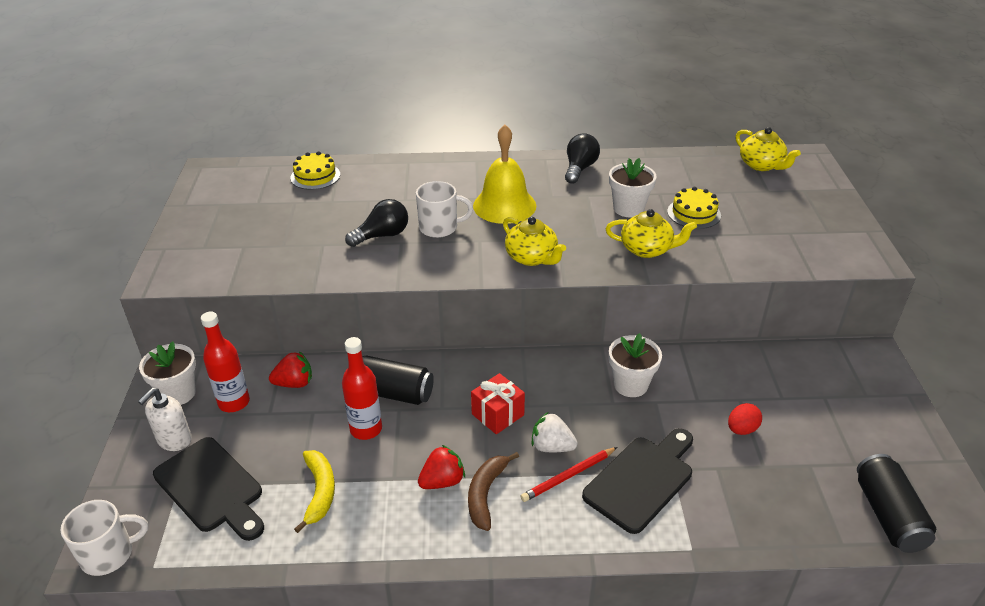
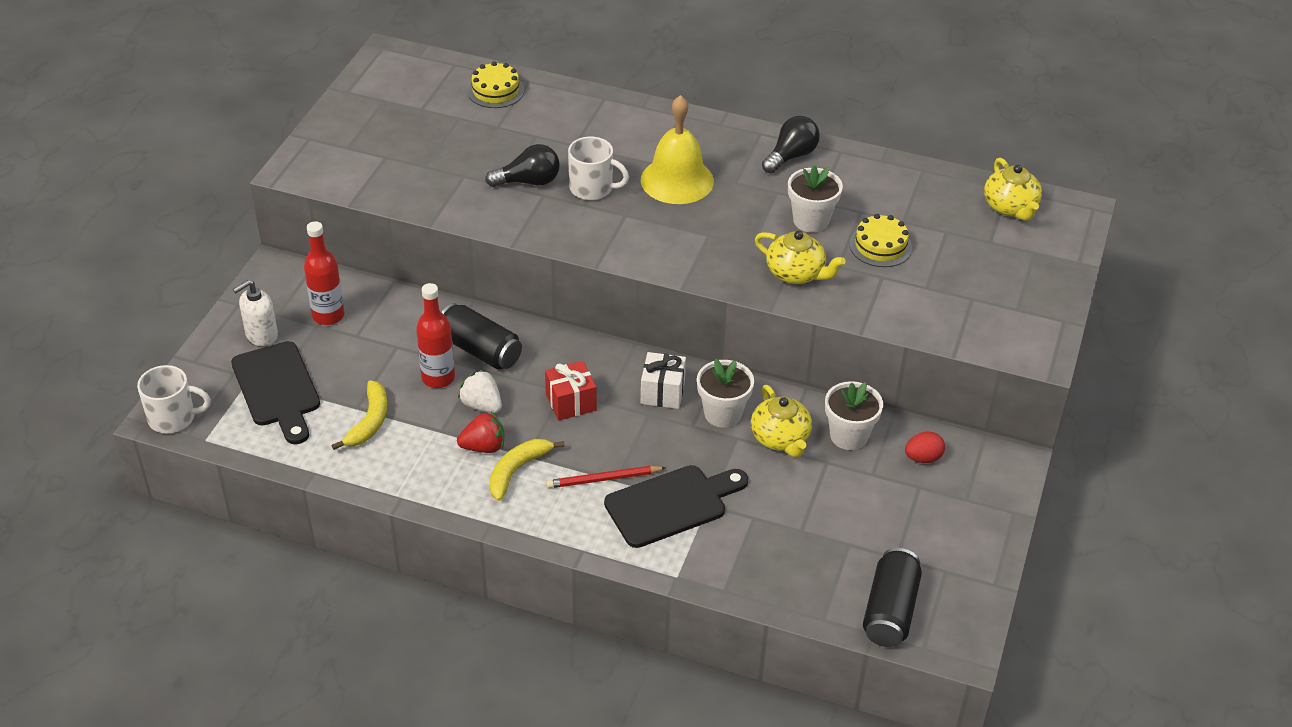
camera: 20 degrees right, 5 degrees up
(178, 393) = (281, 291): white flower pot -> white flower pot (849, 436)
(294, 383) = (392, 313): red strawberry -> none
(486, 494) = (517, 470): brown banana -> yellow banana
(532, 258) = (667, 249): yellow teapot -> yellow teapot (780, 438)
(552, 446) = (605, 448): white strawberry -> white strawberry (482, 405)
(570, 382) = (662, 392): none -> white gift
(741, 429) = (805, 490): red egg -> red egg (923, 458)

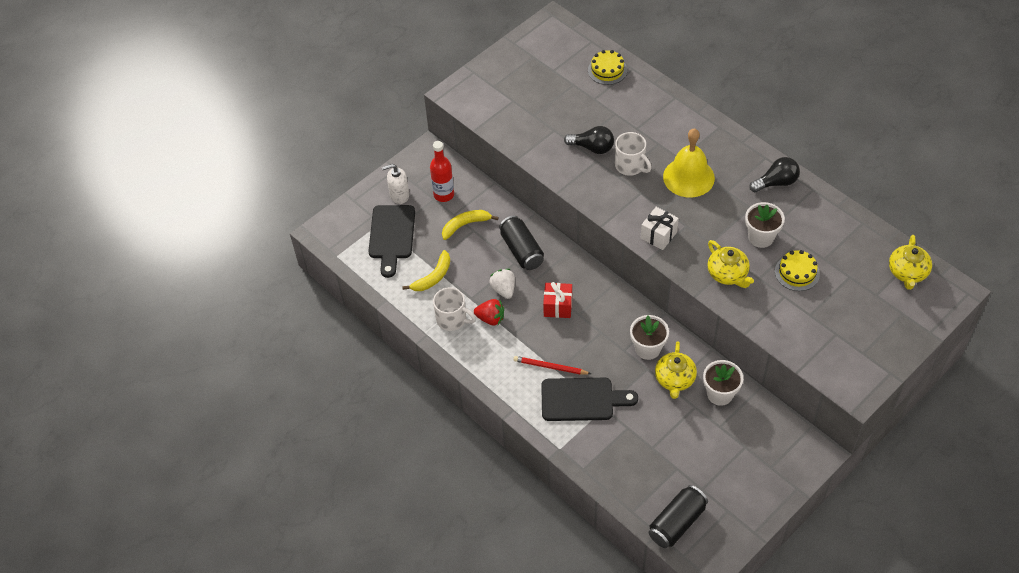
camera: 30 degrees right, 10 degrees up
(173, 418) = (326, 235): white mug -> white mug (452, 319)
(438, 378) = (487, 261): red bottle -> none
(517, 470) = (502, 342): yellow banana -> yellow banana (465, 225)
(662, 392) = (618, 320): white gift -> white gift (658, 235)
(923, 458) = (759, 428): red egg -> none

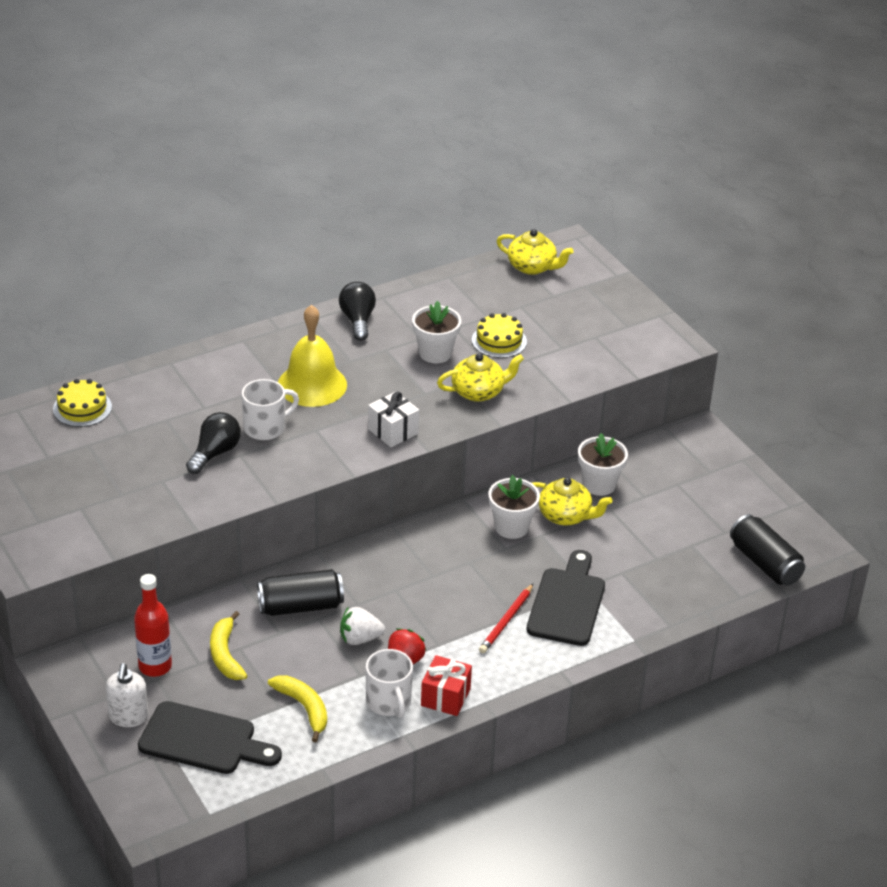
camera: 80 degrees left, 15 degrees down
(452, 319) = (389, 702): white mug -> white mug turned 120 degrees clockwise
(558, 306) = (412, 592): red gift -> red gift (445, 697)

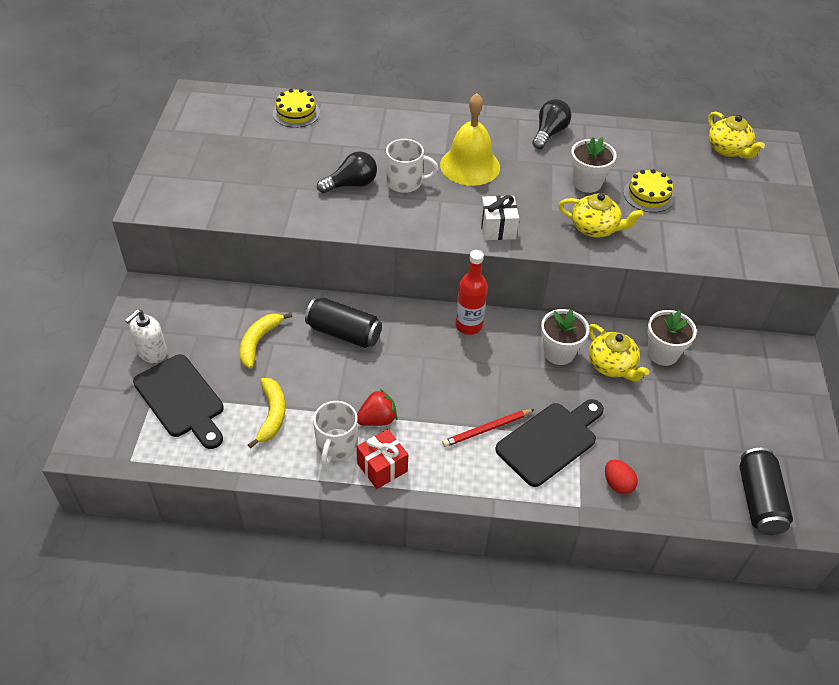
camera: 35 degrees right, 10 degrees up
(155, 666) = (205, 325): red bottle -> red bottle (468, 326)
(360, 639) = (362, 382): white strawberry -> none
(649, 608) = (617, 484): none -> red egg

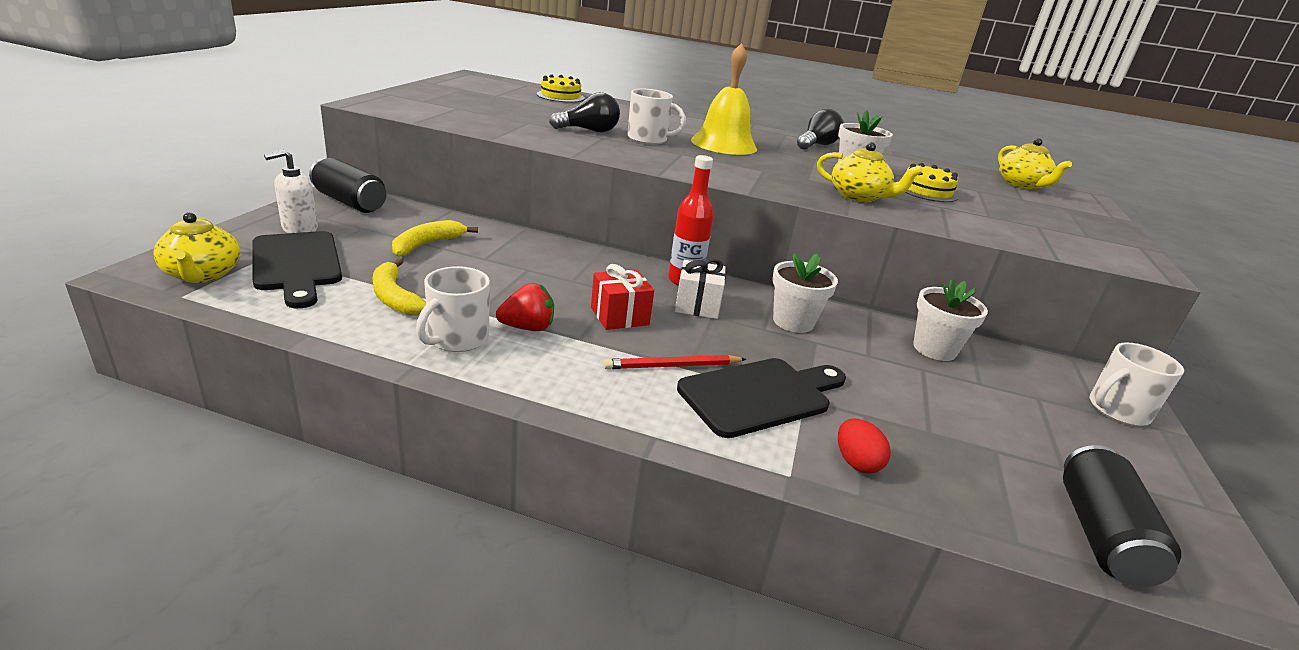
camera: 10 degrees right, 20 degrees down
(272, 415) = (395, 297): yellow banana -> yellow banana turned 135 degrees clockwise
(344, 333) = (531, 257): black can -> black can (350, 202)
(382, 467) = (506, 370): red gift -> red gift (619, 316)
(497, 228) = (740, 177): white gift -> white gift (697, 305)
(612, 366) = (863, 346): yellow teapot -> yellow teapot (202, 275)
(784, 384) = (1117, 410): none -> white mug

